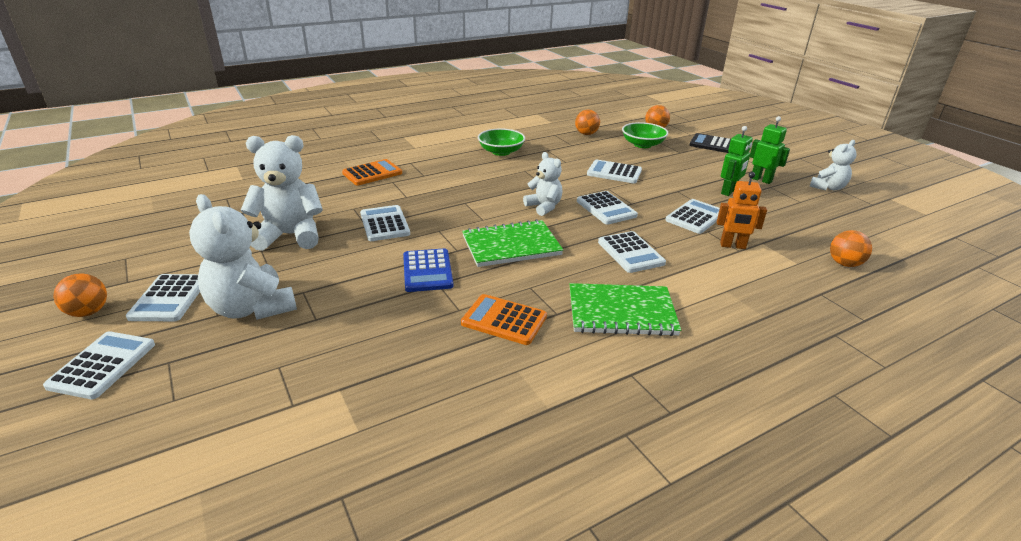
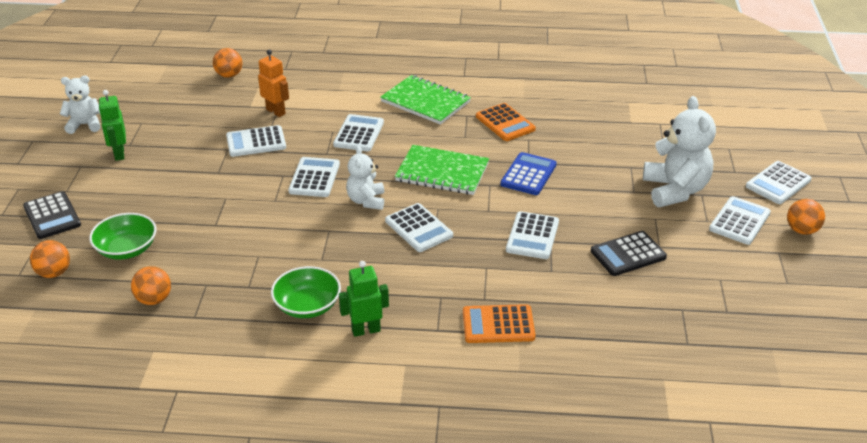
camera: 145 degrees left, 5 degrees up
(290, 235) = (628, 254): white teddy bear -> black calculator
(614, 172) = (235, 218): white calculator -> white calculator (418, 228)
(729, 192) = (176, 153): green robot -> green robot (366, 330)

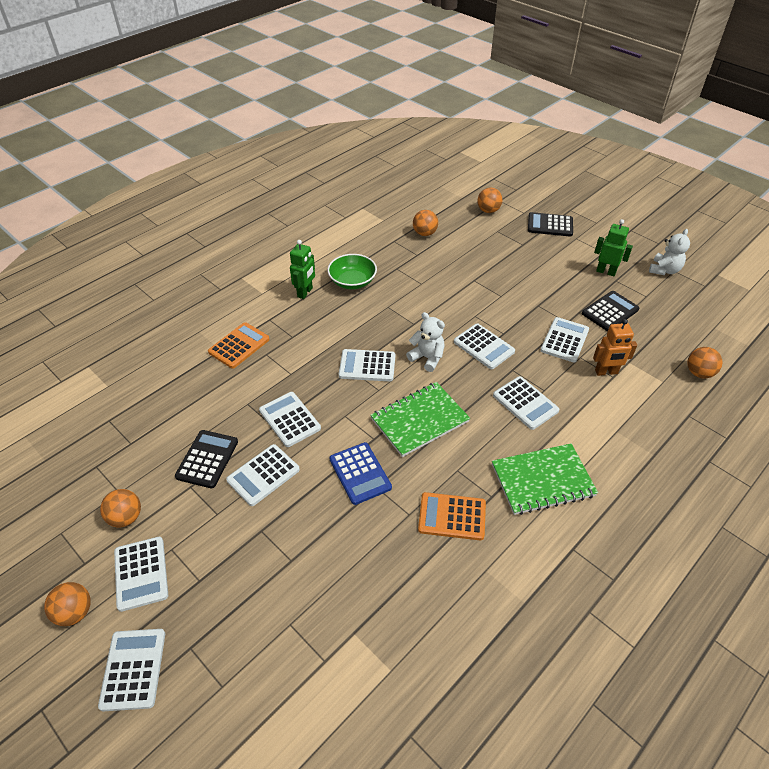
camera: 130 degrees right, 10 degrees up
(126, 249) = (484, 239): green bowl -> none
(187, 133) = (610, 311): none -> black calculator
(596, 217) = (263, 475): none -> white calculator
(675, 190) = (226, 563): white teddy bear -> none
(727, 259) = (126, 517): none -> orange ball

